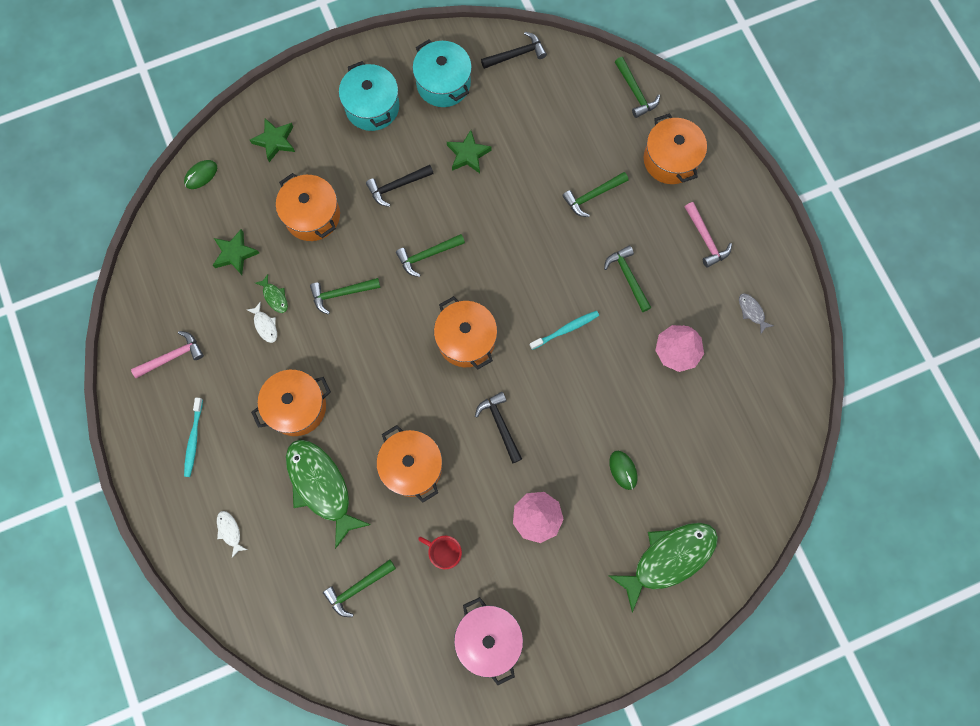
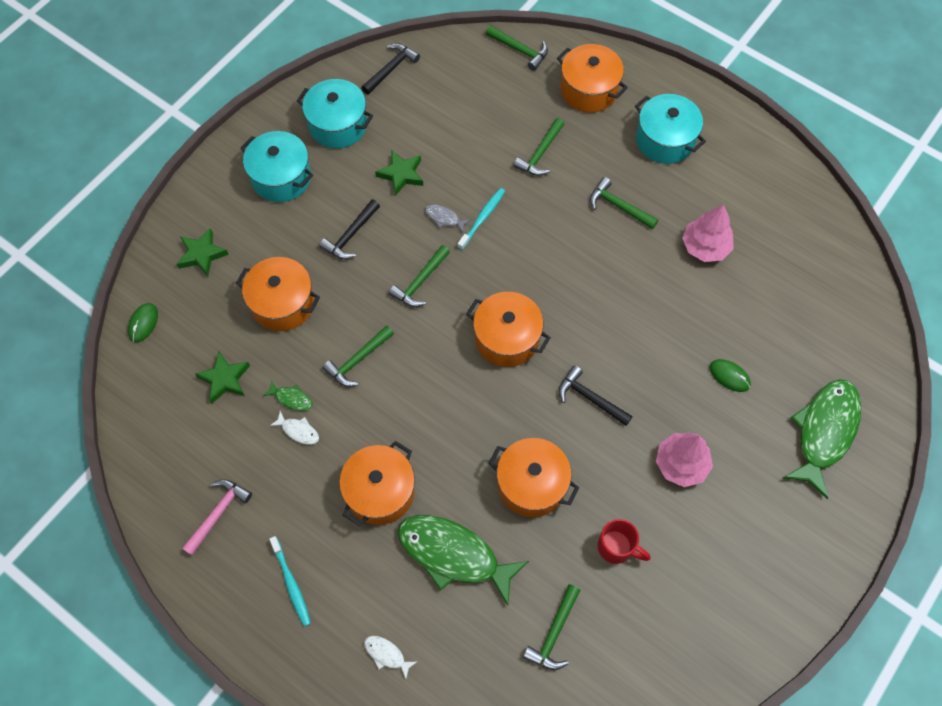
camera: 30 degrees left, 10 degrees down
(445, 552) = (616, 547): red mug -> red mug turned 150 degrees counterclockwise
(488, 639) = (712, 605): pink pot -> none
(566, 329) = (593, 280): turquoise toothbrush -> turquoise toothbrush (482, 218)
(706, 239) = (665, 140): pink hammer -> turquoise pot
(752, 312) = (746, 180): grey fish -> grey fish (444, 218)

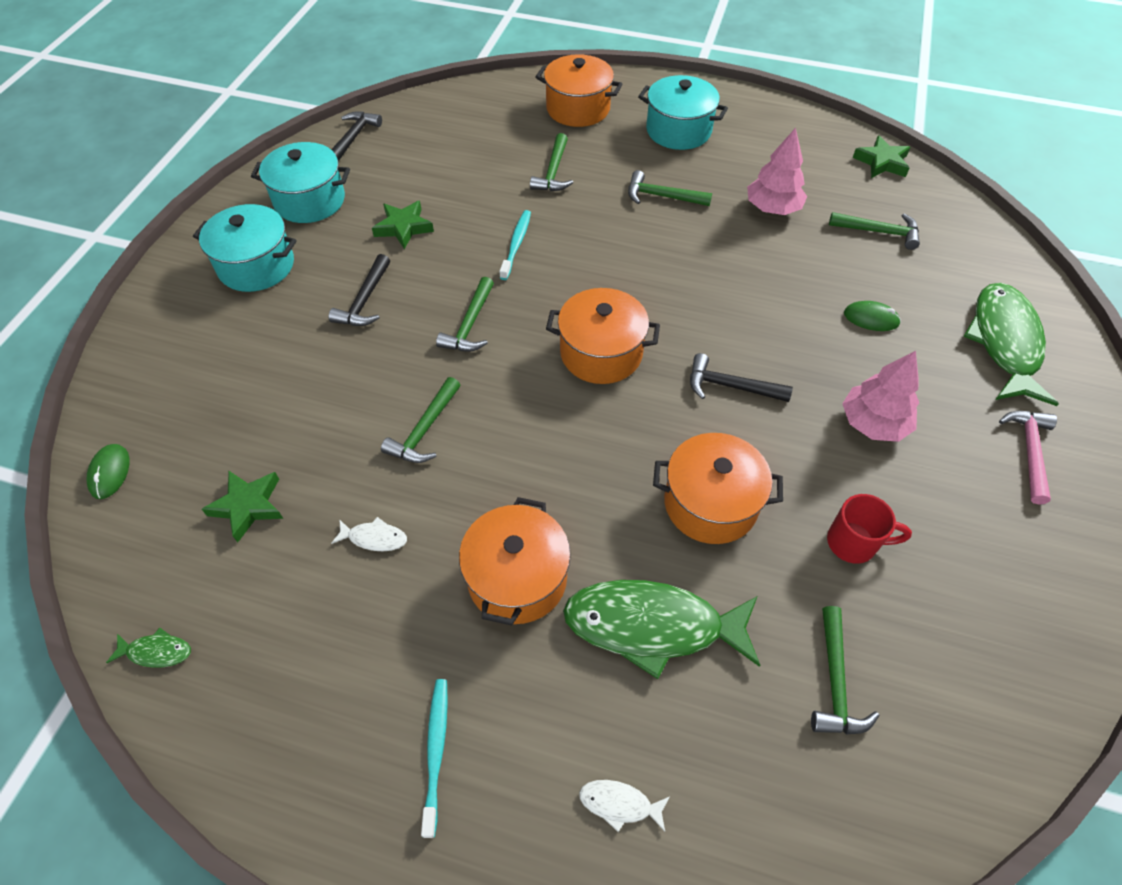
camera: 20 degrees left, 10 degrees down
(202, 254) = (174, 371): green star -> green star (881, 162)
(218, 513) = (290, 687): pink hammer -> pink hammer (1029, 451)
(283, 303) = (302, 395): orange pot -> none
(291, 398) = (351, 501): green fish -> green fish (156, 652)
(291, 584) = (436, 751): turquoise toothbrush -> turquoise toothbrush turned 135 degrees counterclockwise
(444, 218) = (472, 255): grey fish -> none
(520, 50) = (489, 93): green hammer -> green hammer (879, 232)

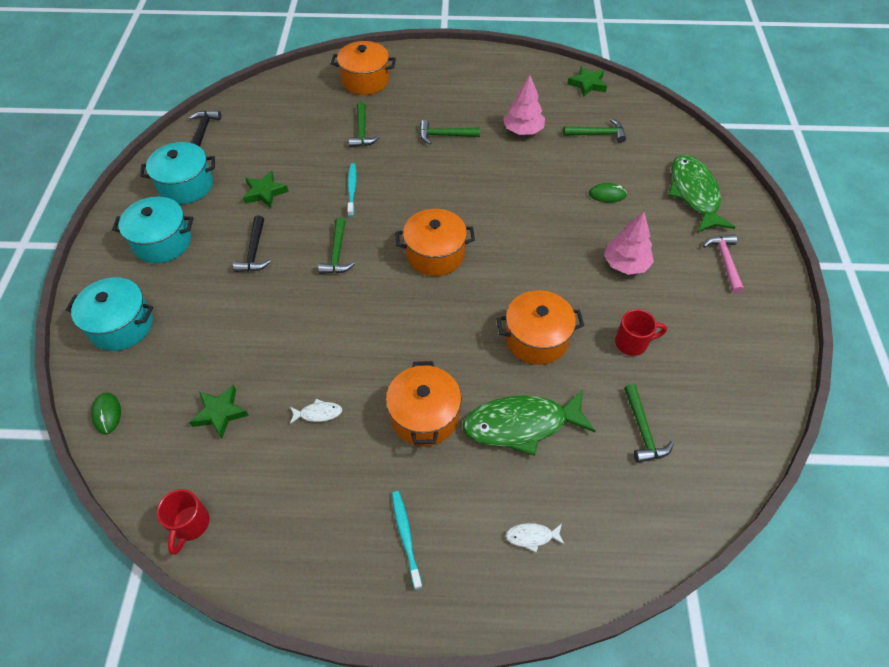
camera: 15 degrees left, 0 degrees up
(156, 652) = (190, 525): green fish -> red mug
(424, 430) = (329, 333): green hammer -> none
(678, 130) = (442, 85): turquoise pot -> turquoise pot (121, 325)
(730, 386) = (528, 259): black hammer -> none

